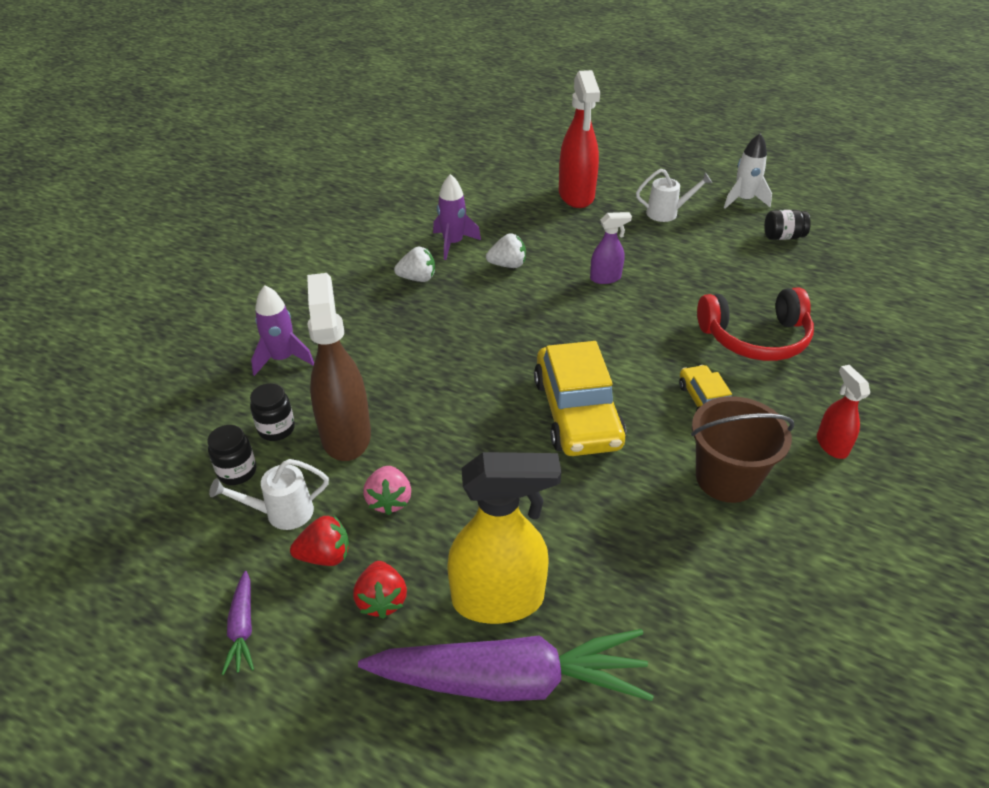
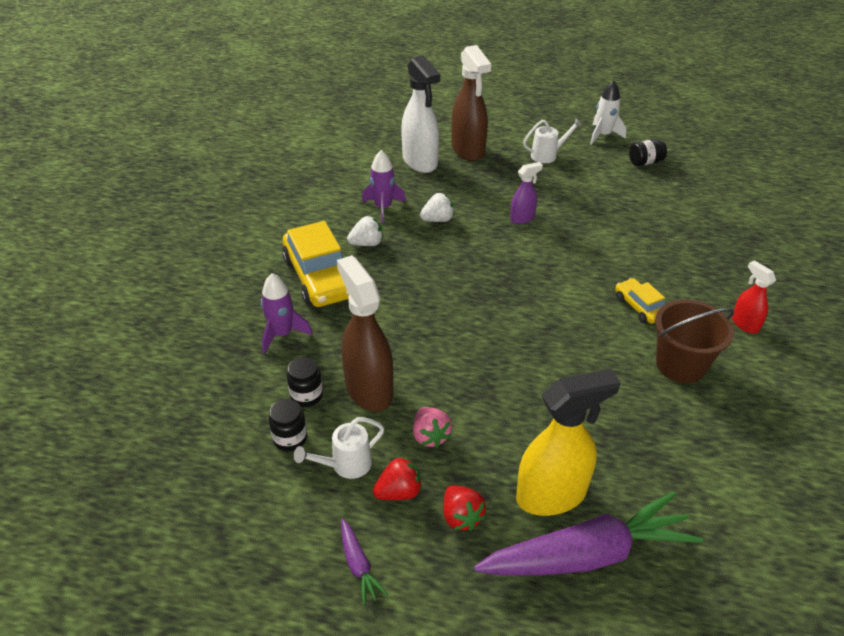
camera: 15 degrees left, 0 degrees up
(516, 201) = (420, 162): none -> white spray bottle
(576, 196) = (468, 150): red spray bottle -> brown spray bottle
(577, 412) = (547, 334): yellow car -> yellow car (320, 277)
(755, 338) = (657, 249): red headphones -> none

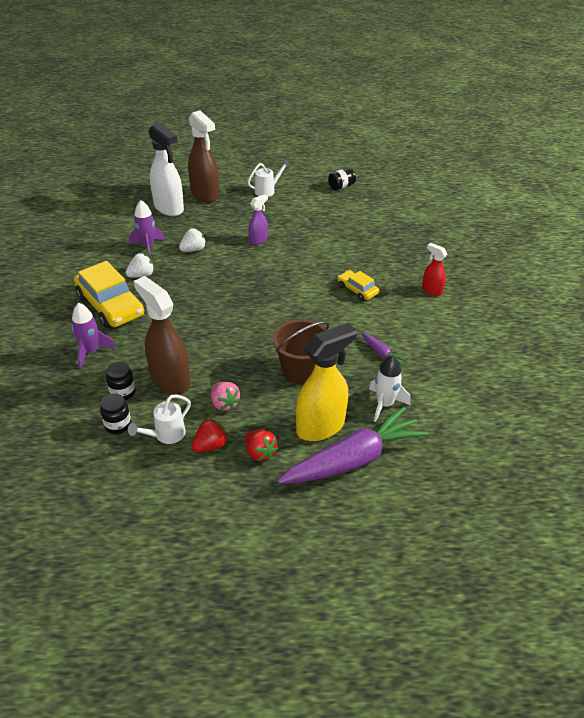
camera: 15 degrees left, 0 degrees up
(358, 566) = (193, 500): purple carrot -> purple carrot (381, 353)
(603, 135) = (306, 171): white rocket -> white rocket (384, 404)
(680, 365) = (393, 325): brown bucket -> brown bucket (301, 370)

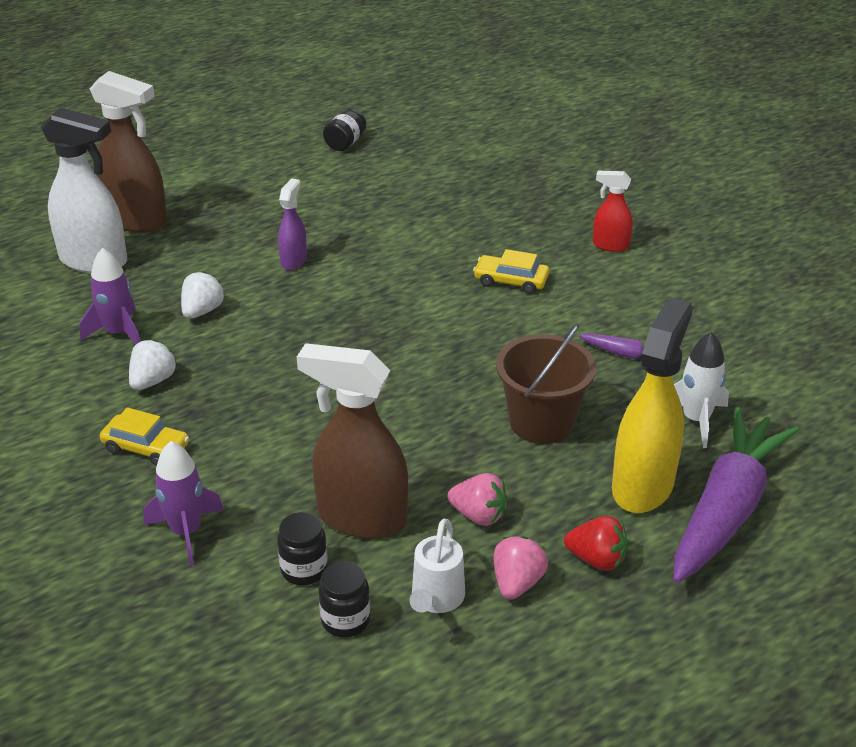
camera: 30 degrees left, 5 degrees down
(110, 306) = (146, 448): yellow car -> yellow car, size x0.52
(210, 445) = (517, 583): red strawberry -> pink strawberry
(267, 191) = (235, 183): white watering can -> none

